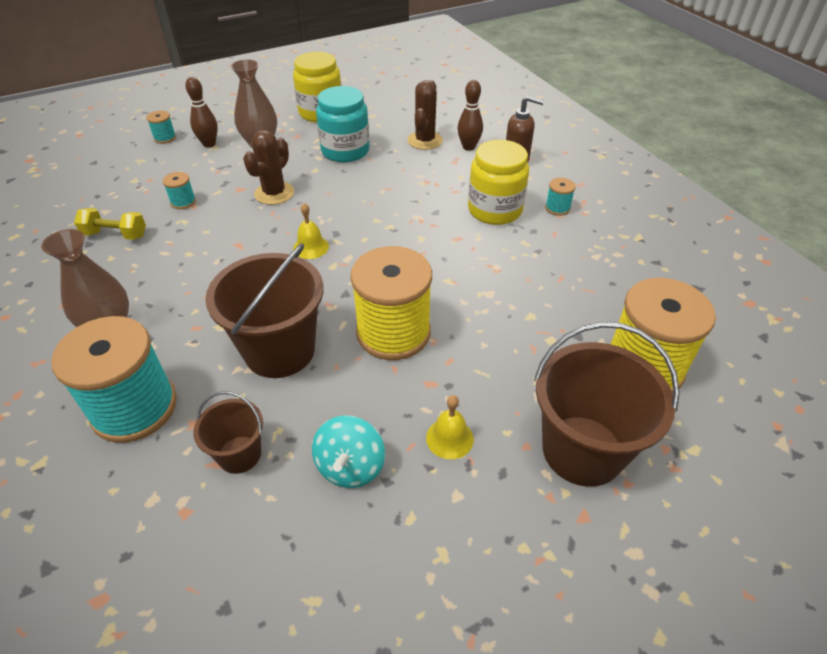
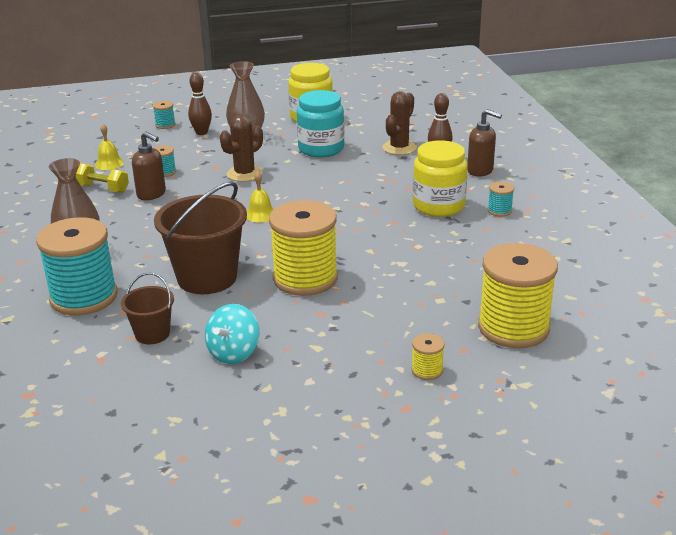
camera: 15 degrees right, 15 degrees down
(176, 235) = (151, 194): none -> brown soap dispenser
(449, 438) = (320, 348): yellow bell -> yellow bell (109, 163)
(582, 450) = (427, 370): brown bucket -> yellow spool

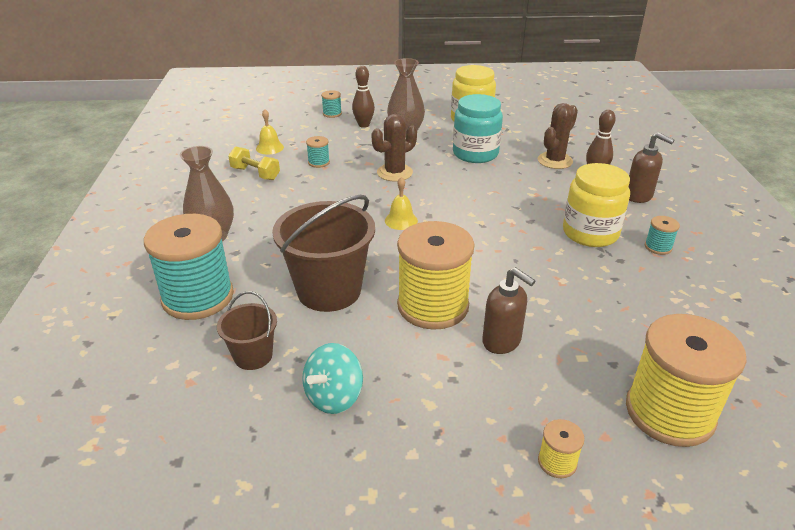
camera: 10 degrees right, 5 degrees up
(151, 194) = (299, 185): brown soap dispenser -> brown soap dispenser (502, 341)

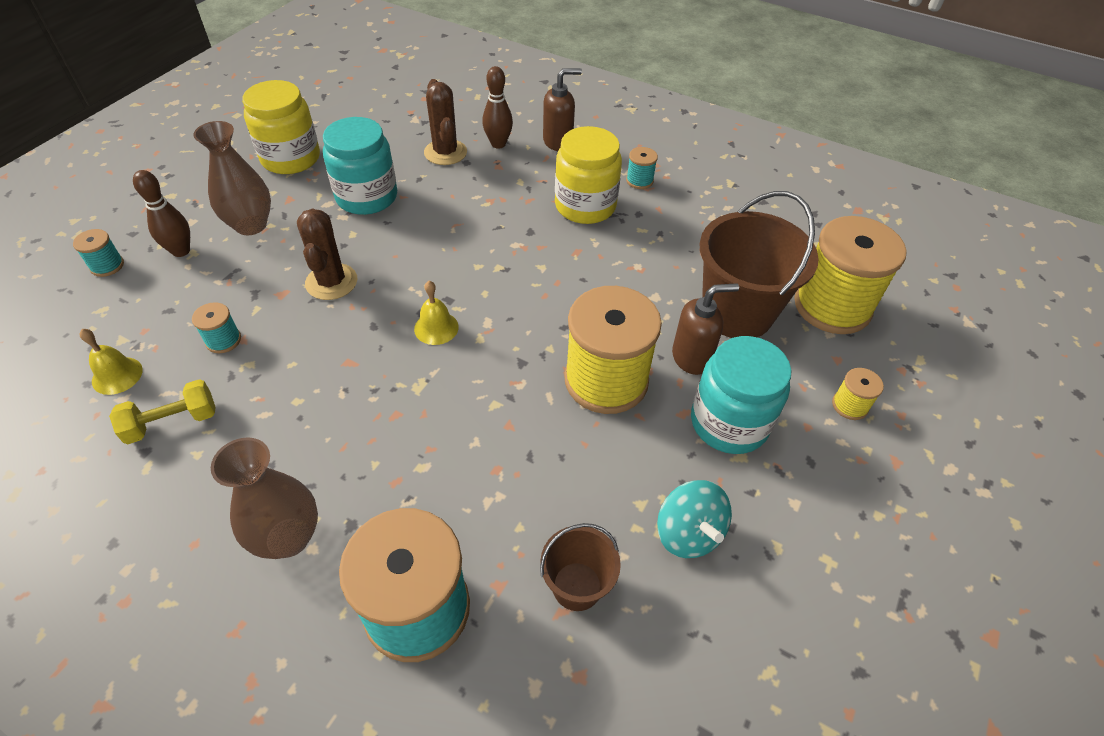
camera: 60 degrees left, 15 degrees up
(329, 291) = (513, 458): brown bucket -> brown bucket (737, 312)
(457, 385) = (729, 423): none -> turquoise jar

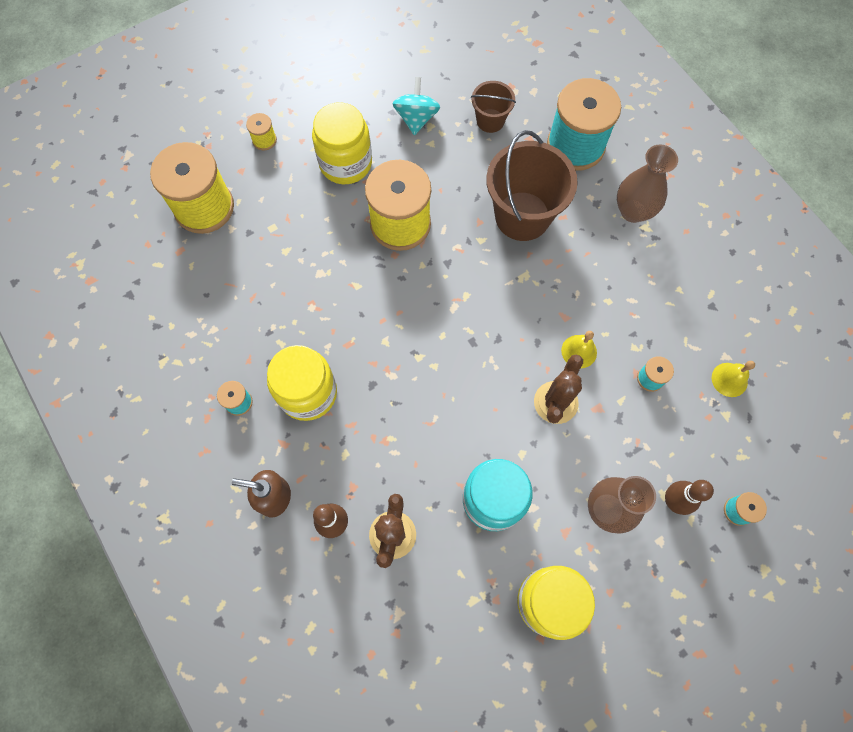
camera: 150 degrees left, 20 degrees up
(172, 422) = (693, 320): yellow dumbbell -> none
(436, 328) = (492, 319): yellow bell -> yellow bell (579, 351)
(692, 357) = (333, 214): brown soap dispenser -> none
(729, 423) = (345, 163): turquoise jar -> yellow jar
(737, 312) = (273, 233): brown bucket -> brown bucket (522, 216)

